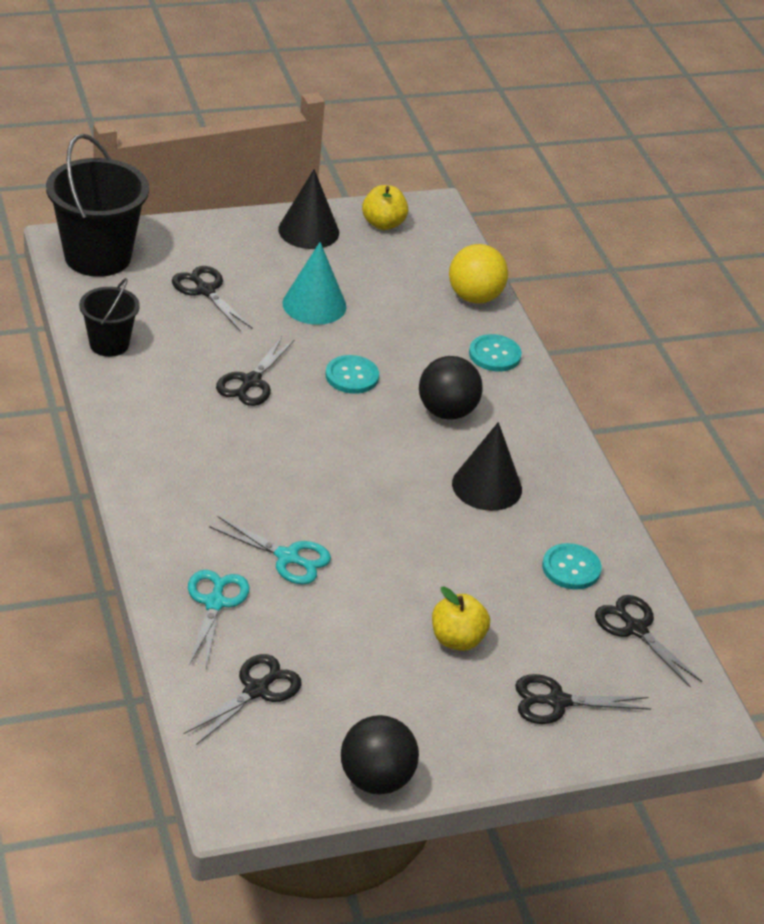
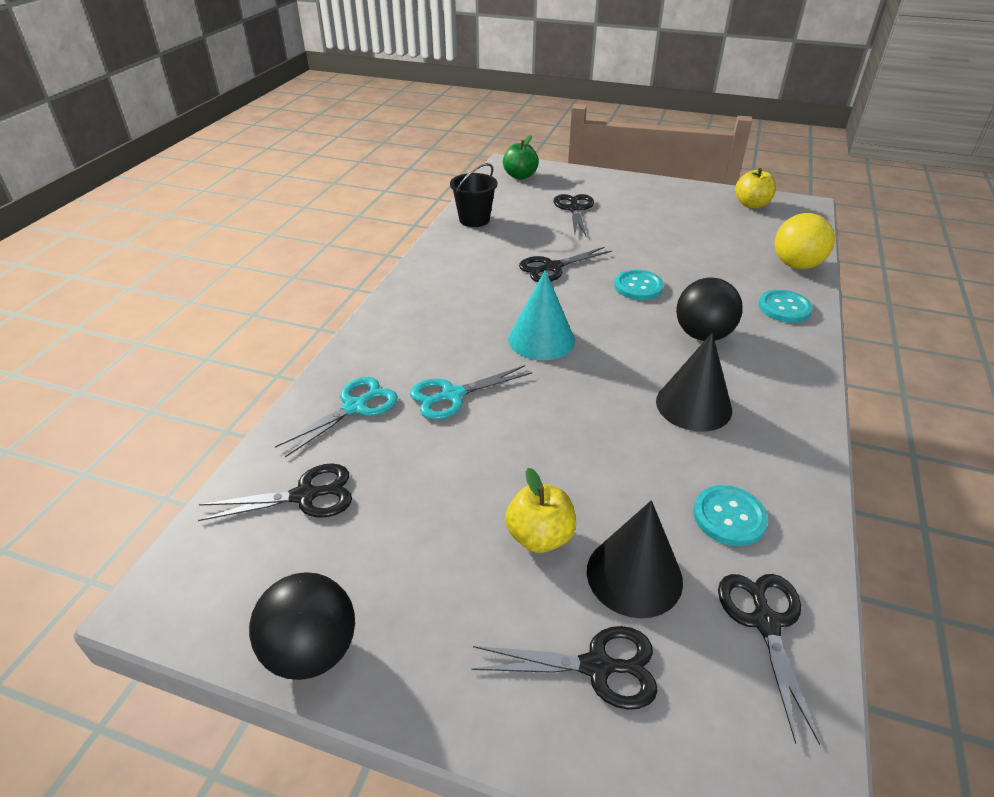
camera: 40 degrees right, 0 degrees up
(98, 257) = (520, 176): black bucket -> green apple
(287, 557) = (452, 395): turquoise scissors -> turquoise scissors turned 90 degrees clockwise
(308, 231) = (686, 196): black cone -> black cone (634, 575)
(314, 304) = (650, 236): turquoise cone -> turquoise cone (541, 339)
(557, 702) = (597, 667): black scissors -> black scissors turned 150 degrees clockwise

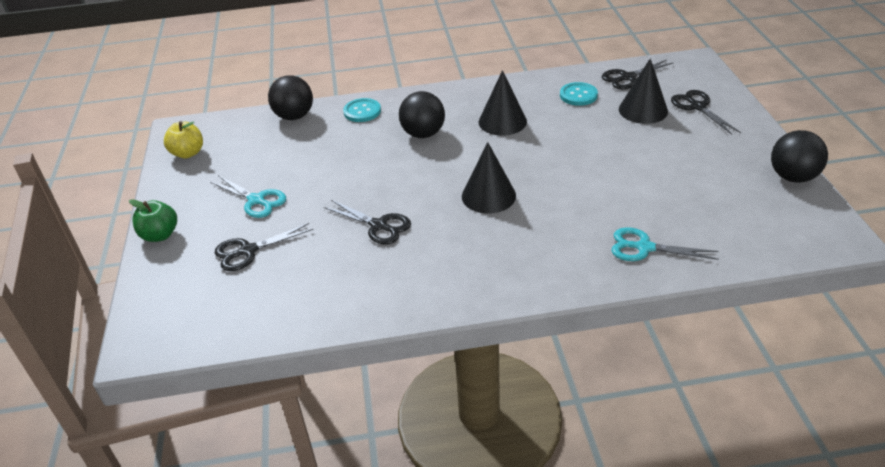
camera: 115 degrees left, 0 degrees up
(305, 496) = (730, 227): black scissors -> none
(452, 395) = (587, 210): turquoise scissors -> turquoise scissors (256, 200)
(474, 220) = (312, 313): black bucket -> none
(520, 176) = (172, 323): green apple -> green apple (160, 235)
(540, 536) = (654, 140): yellow apple -> none
(541, 339) = (488, 196): turquoise cone -> black cone
(638, 286) = (378, 174): turquoise button -> none
(796, 265) = (294, 116): yellow ball -> black ball

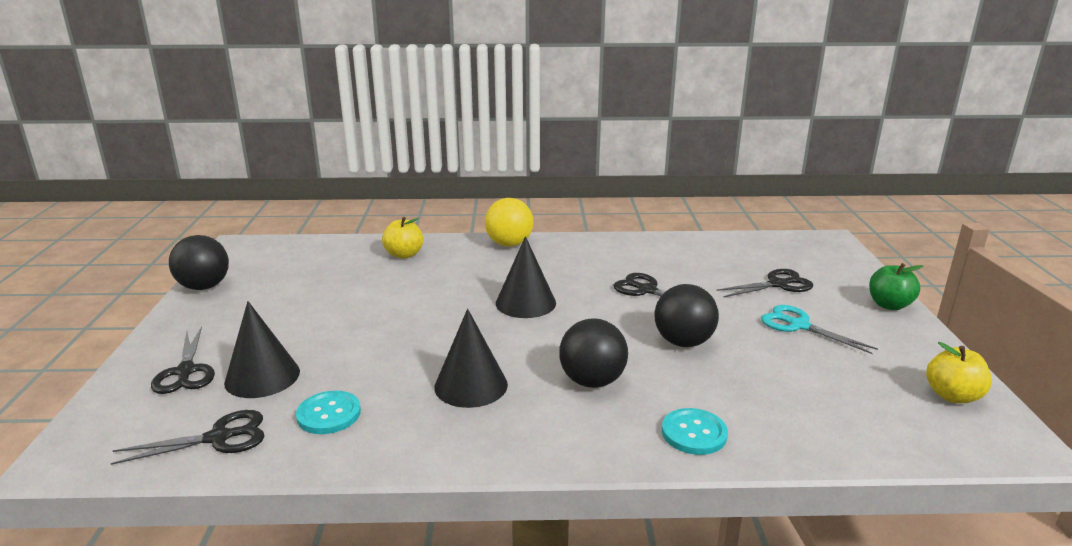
camera: 175 degrees left, 15 degrees down
(294, 116) = (814, 440): black ball -> black ball (683, 342)
(536, 283) = (509, 244): none -> yellow ball
(644, 247) = (404, 254): turquoise scissors -> yellow apple

